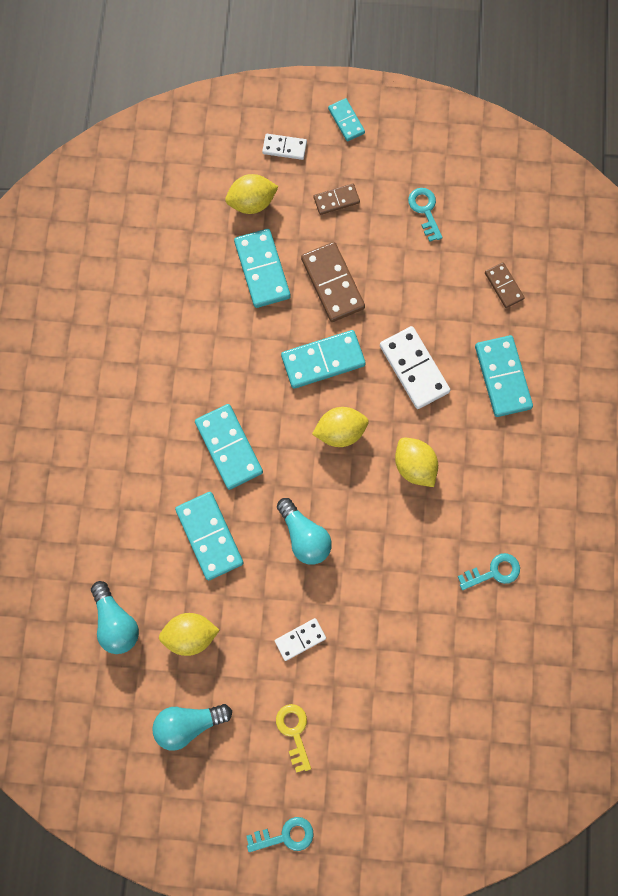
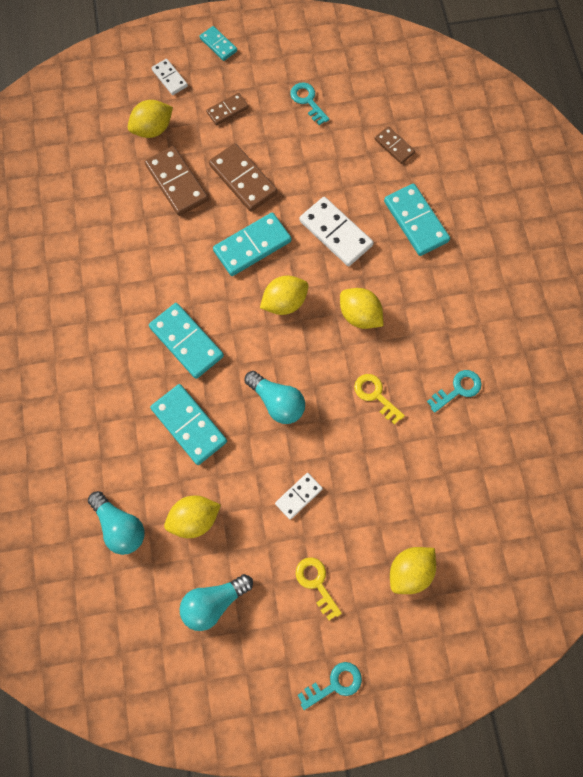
camera: 15 degrees left, 5 degrees down
(262, 270) = (177, 183): turquoise domino -> brown domino
(284, 148) = (170, 78): white domino -> white domino turned 60 degrees clockwise
(390, 745) = (410, 571): none -> yellow lemon
(406, 555) = (375, 395): none -> yellow key

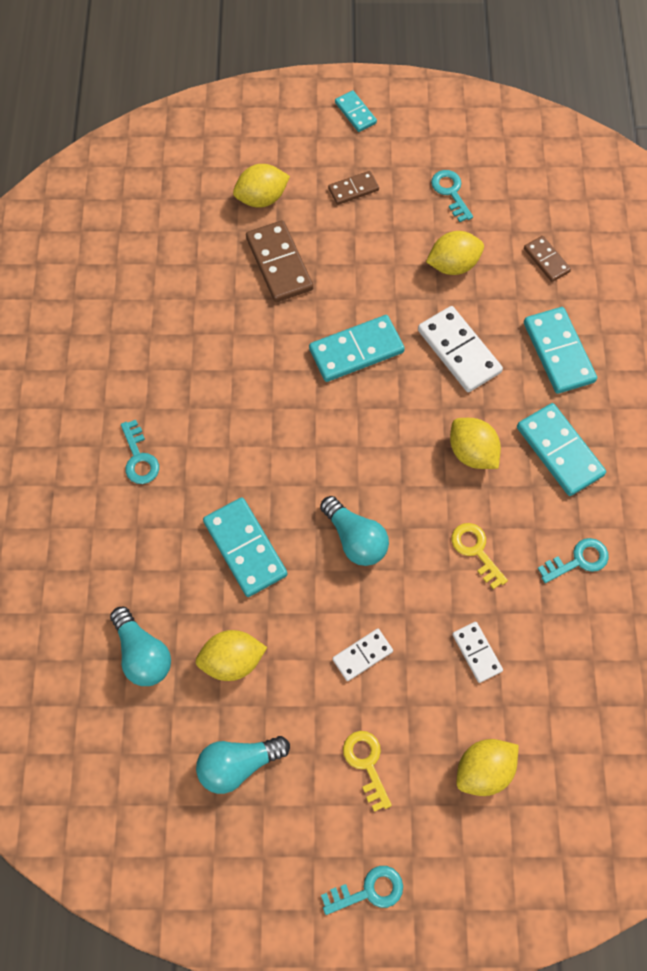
camera: 10 degrees right, 5 degrees down
(89, 365) = (139, 458): none -> turquoise key
(170, 78) = (292, 143): white domino -> white domino (477, 652)
(186, 342) = (259, 450): turquoise domino -> turquoise domino (559, 451)
(243, 179) = (358, 272): brown domino -> none
(284, 302) = (384, 423): yellow lemon -> yellow lemon (453, 265)

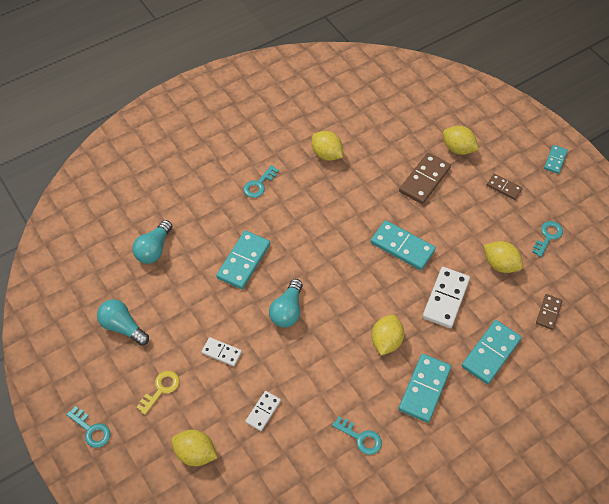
camera: 55 degrees right, 10 degrees down
(232, 660) = (177, 291): yellow lemon -> yellow lemon (326, 154)
(476, 551) = (325, 377): yellow key -> none

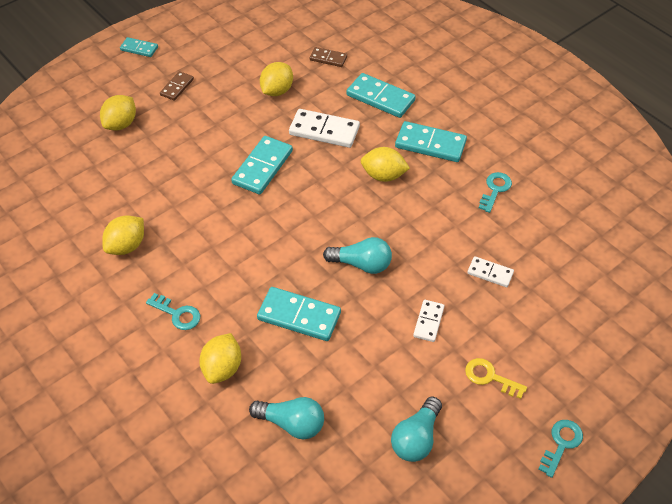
camera: 95 degrees left, 5 degrees down
(195, 453) = (555, 329): yellow lemon -> yellow lemon (222, 368)
(424, 180) = (167, 151): brown domino -> none
(547, 236) = (239, 56): turquoise key -> none

